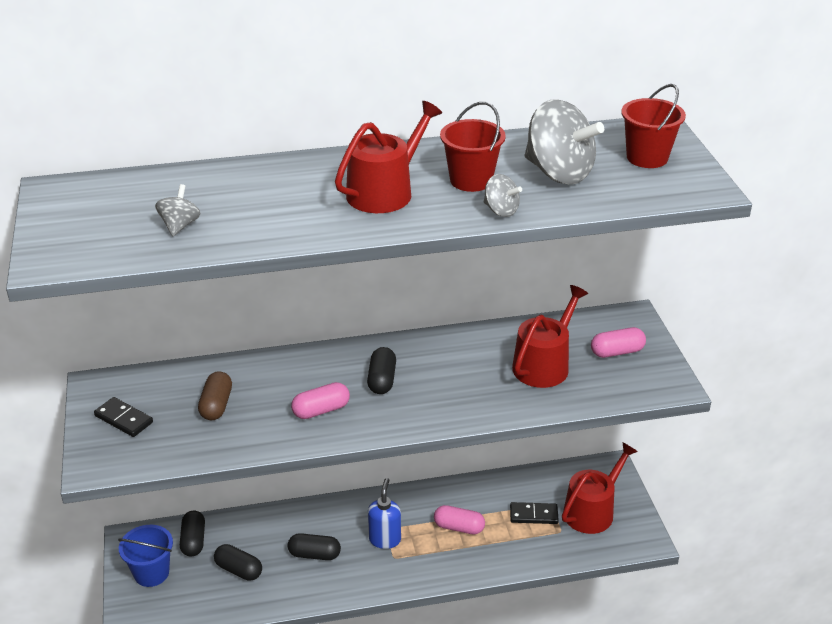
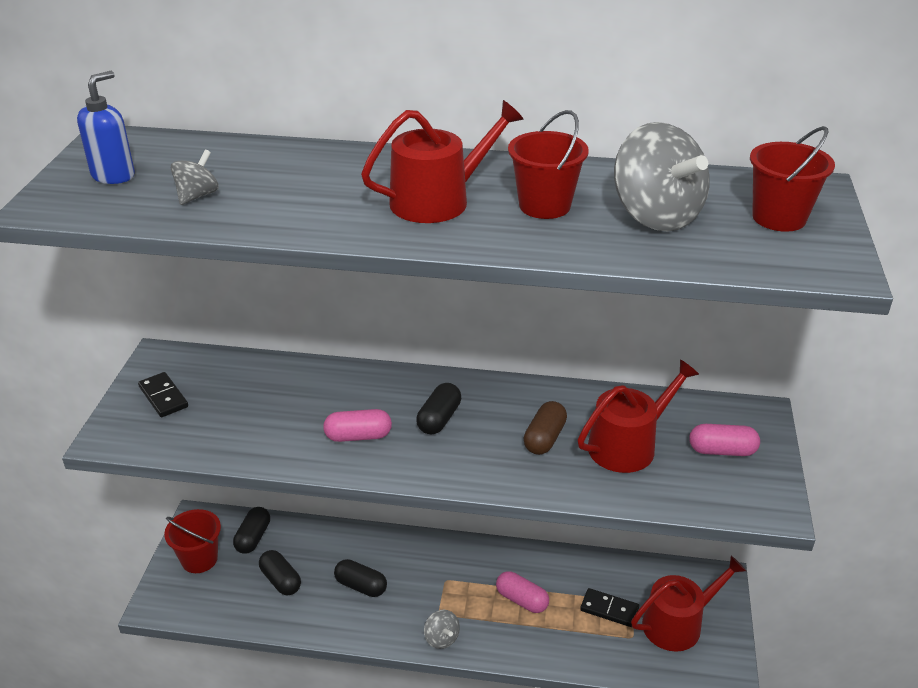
camera: 20 degrees right, 0 degrees up
(151, 573) = (199, 559): blue bucket -> red bucket
(216, 405) = (258, 405): brown capsule -> brown capsule (544, 438)
(385, 539) = (438, 590): blue soap dispenser -> blue soap dispenser (114, 175)
(501, 211) = (557, 245): grey spinning top -> grey spinning top (441, 638)

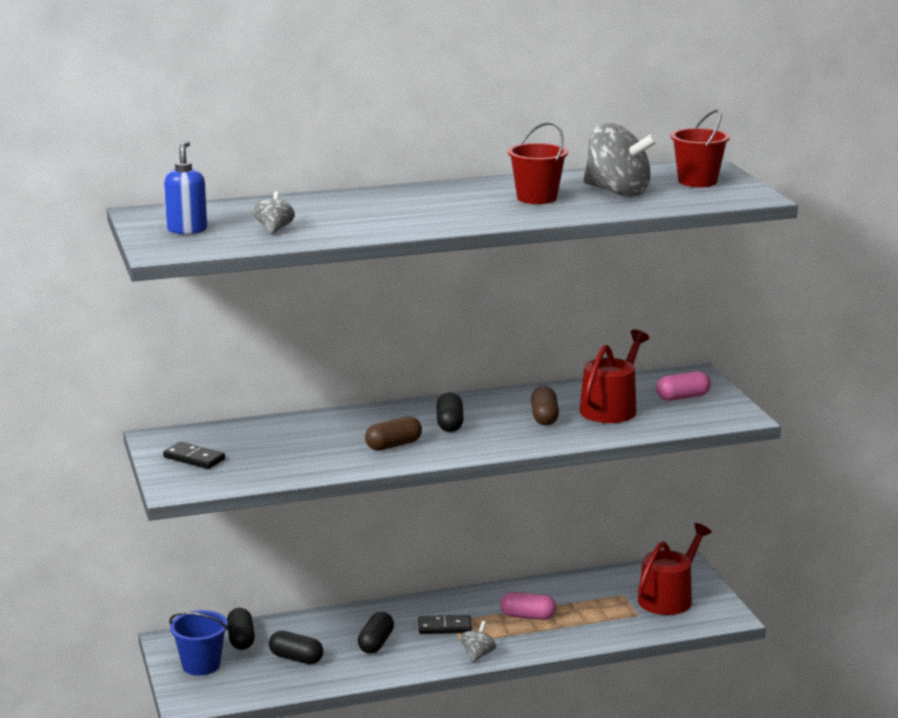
camera: 25 degrees left, 15 degrees down
(199, 559) = (201, 665): red bucket -> blue bucket
(358, 436) = (393, 445): pink capsule -> brown capsule
(361, 586) = (376, 643): black capsule -> black capsule turned 75 degrees counterclockwise
(438, 200) = (458, 206): red watering can -> none
(441, 638) = (478, 655): grey spinning top -> grey spinning top turned 105 degrees counterclockwise
(609, 609) = (606, 604): black domino -> black domino (444, 627)

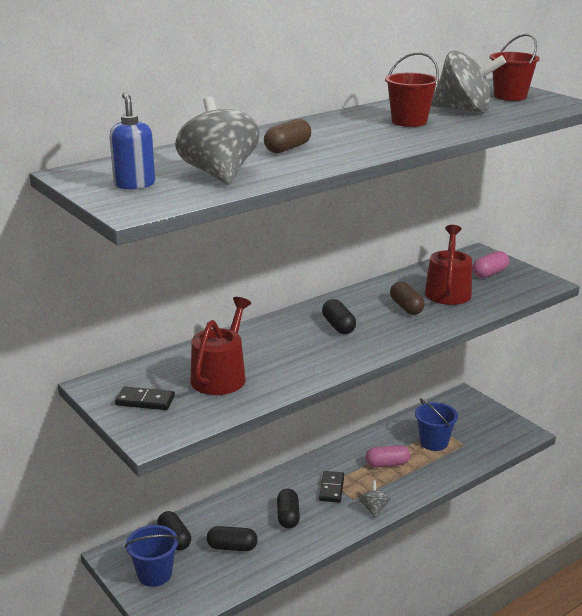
camera: 20 degrees left, 5 degrees up
(274, 229) = (219, 174): grey spinning top -> grey spinning top, size x2.06
(393, 445) = (310, 355): brown capsule -> brown capsule (287, 148)
(444, 627) = (332, 488): black domino -> black domino turned 60 degrees counterclockwise
(603, 605) = (434, 442): none -> blue bucket
(669, 598) = (474, 425): red watering can -> red watering can (221, 376)

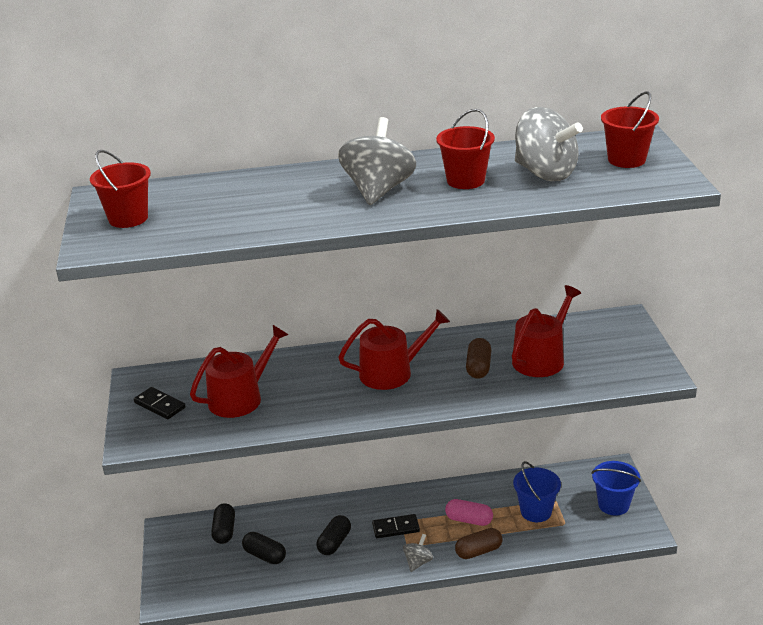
camera: 30 degrees right, 5 degrees up
(134, 184) = (128, 218): blue soap dispenser -> red bucket
(154, 574) = (185, 558): blue bucket -> blue bucket (613, 505)
(219, 174) = (207, 220): grey spinning top -> grey spinning top (378, 190)
(287, 148) = (304, 197): brown capsule -> brown capsule (478, 551)
(332, 488) = (396, 528): black domino -> black domino turned 45 degrees clockwise
(338, 326) = (392, 372): black capsule -> red watering can
(489, 273) = (610, 347): pink capsule -> none

